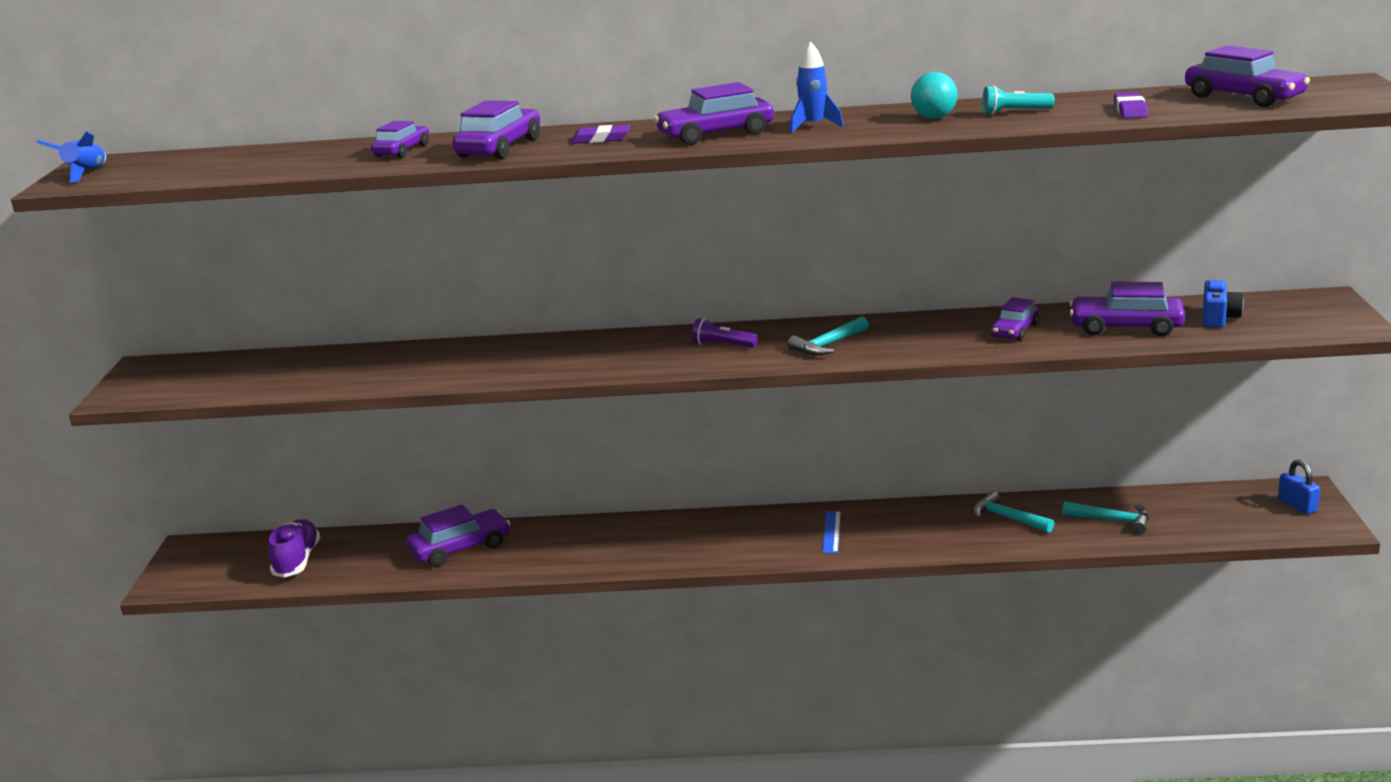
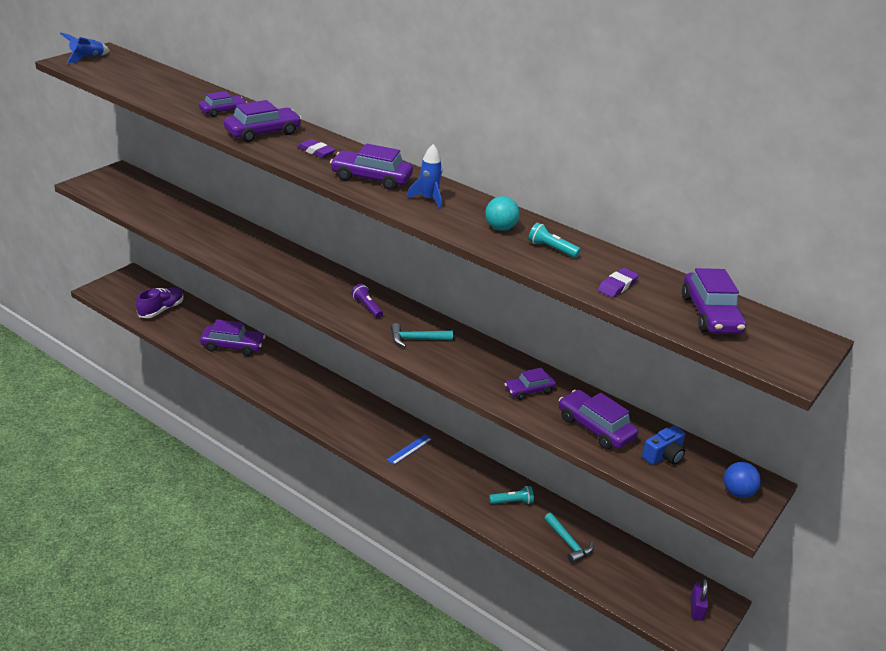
camera: 30 degrees right, 10 degrees up
(1007, 518) = (512, 502): turquoise hammer -> turquoise flashlight
(1297, 505) = (696, 608): blue padlock -> purple padlock
(1321, 312) = (737, 492): none -> blue ball

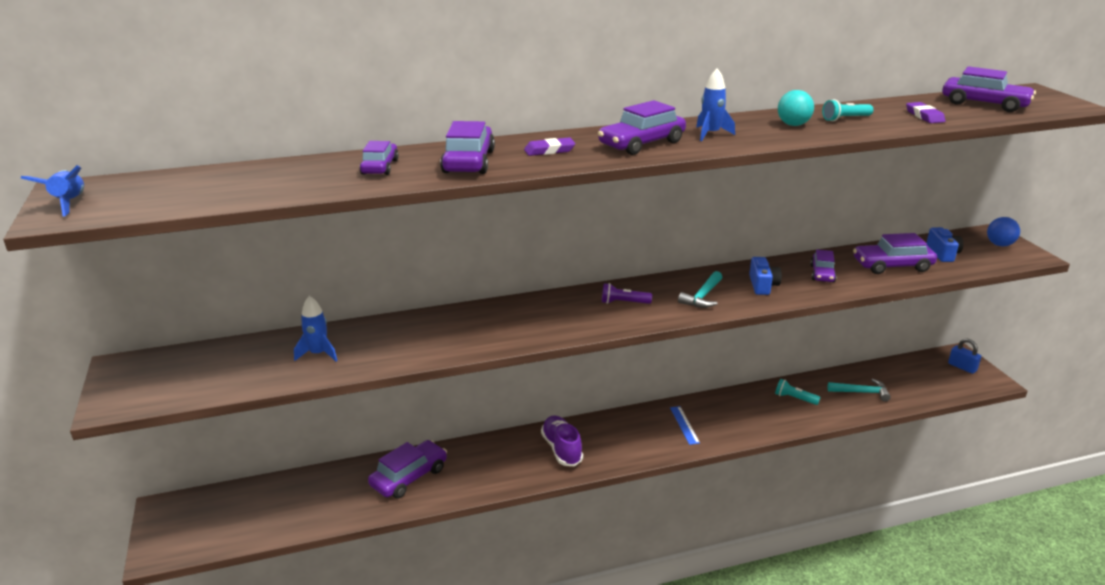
camera: 50 degrees left, 5 degrees down
(161, 310) = (272, 509): purple shoe -> purple shoe (561, 449)
(185, 220) = (318, 354): none -> blue rocket
(469, 363) = (762, 285): none -> blue camera
(512, 502) = (794, 398): turquoise flashlight -> turquoise flashlight turned 90 degrees counterclockwise
(696, 608) = (962, 367): purple padlock -> blue padlock

